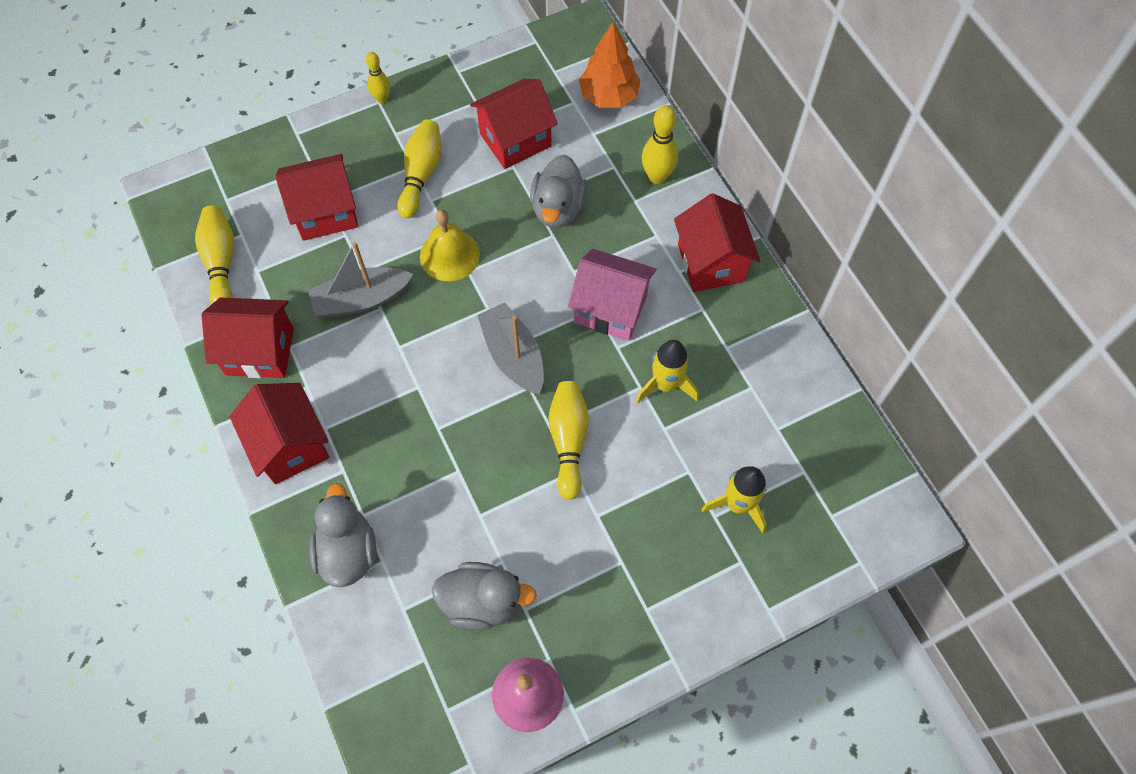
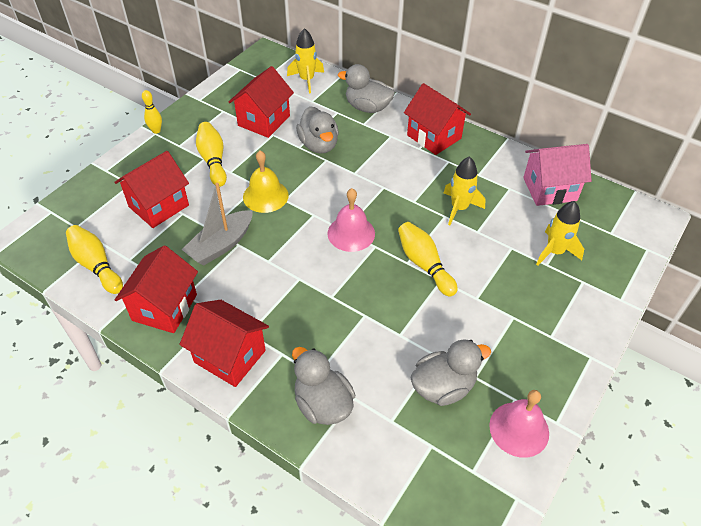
camera: 30 degrees left, 15 degrees down
(260, 351) = (164, 307): red house -> red house turned 45 degrees counterclockwise
(513, 356) = (351, 233): grey boat -> pink bell
(609, 96) = (307, 80): orange tree -> yellow rocket
(610, 309) = (393, 183): pink house -> pink house (549, 189)
(657, 176) = (367, 107): yellow bowling pin -> grey duck

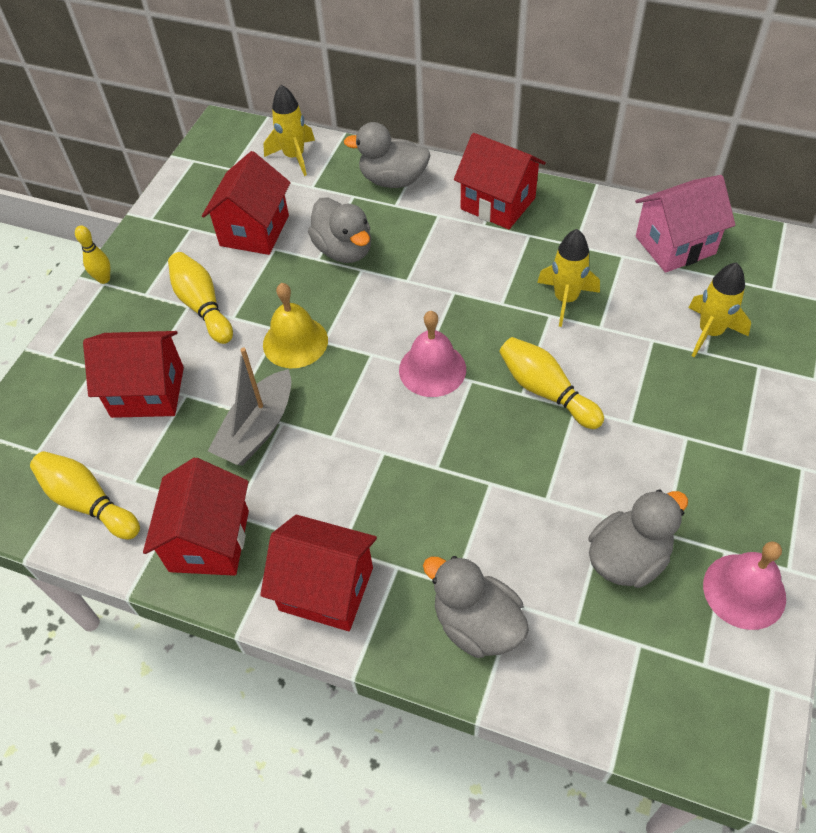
camera: 10 degrees left, 5 degrees up
(159, 206) = (148, 392): red house -> red house turned 60 degrees clockwise

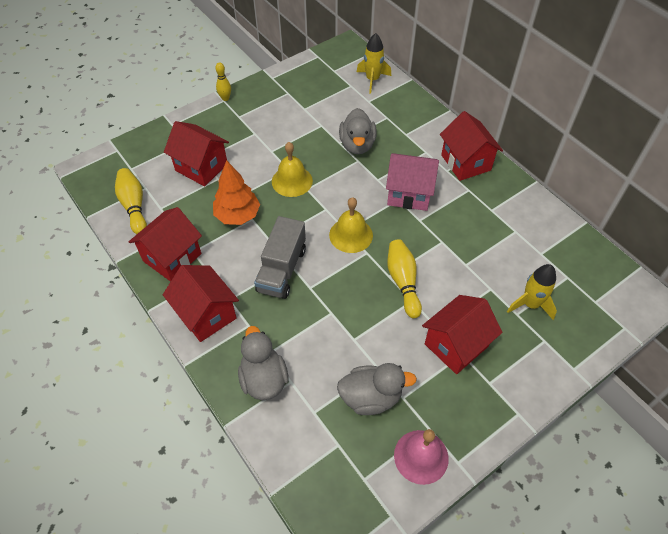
camera: 30 degrees right, 0 degrees up
(202, 306) = (261, 137): yellow bowling pin -> none
(254, 230) = (319, 110): red house -> red house (456, 345)
(257, 429) = (237, 215): grey boat -> orange tree
(379, 466) = (282, 269): none -> grey truck
(393, 180) = (416, 119): grey duck -> none
(432, 369) = (351, 235): pink bell -> yellow bell
(565, 299) = (458, 238): yellow rocket -> none
(675, 245) = (554, 242): pink house -> pink house (409, 194)

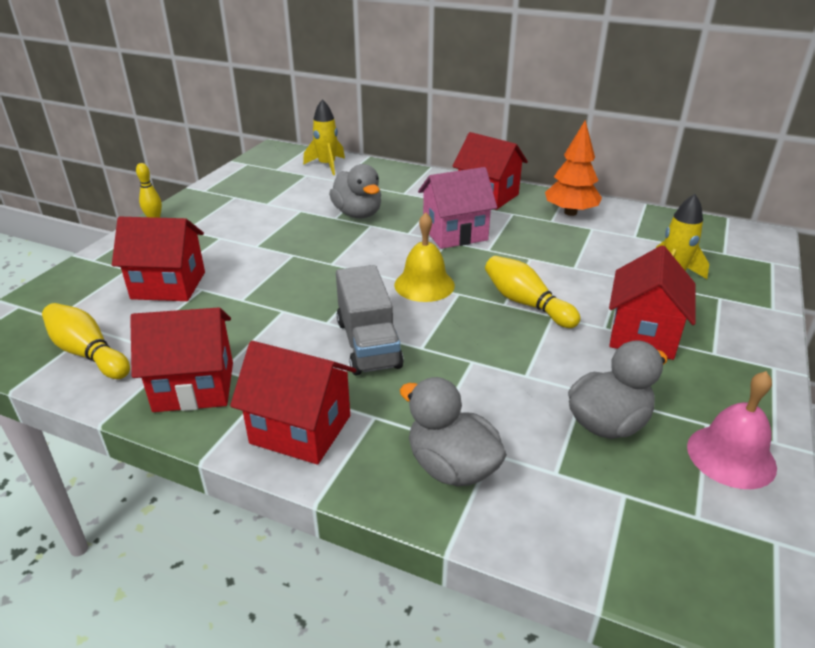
camera: 30 degrees left, 20 degrees down
(172, 257) = (194, 387): red house -> red house turned 75 degrees clockwise
(237, 215) = (260, 313): orange tree -> orange tree (570, 212)
(292, 181) = (306, 262): yellow bell -> none

